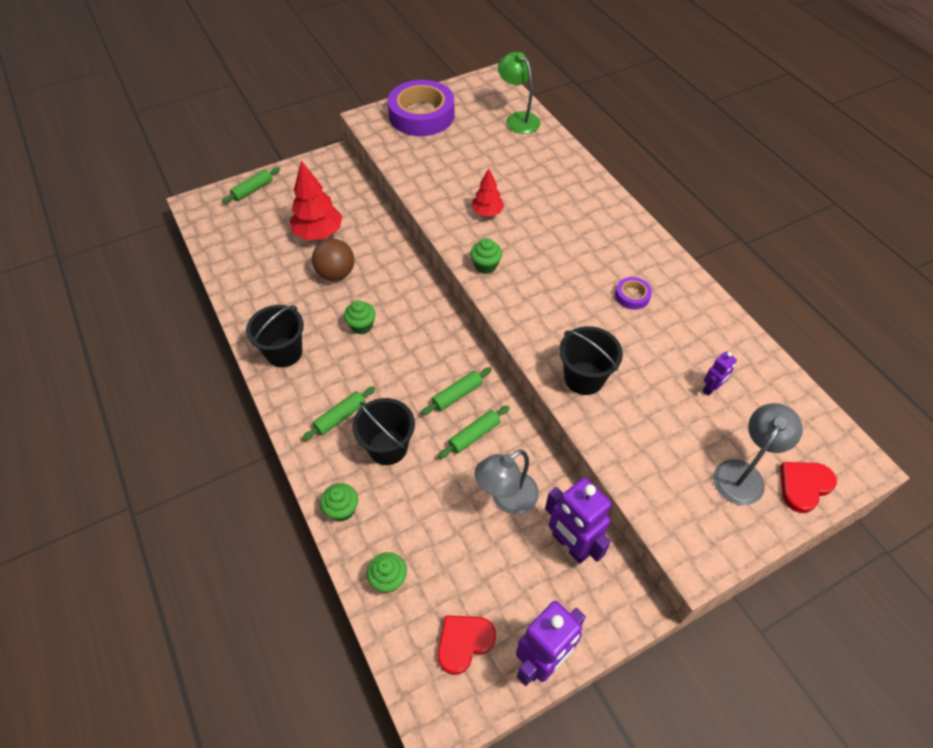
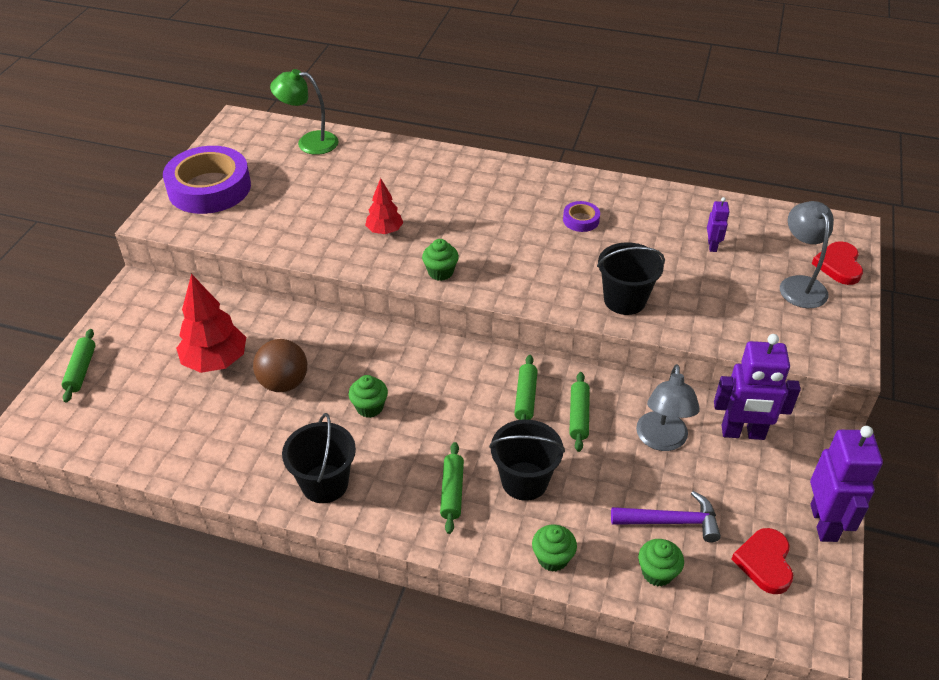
camera: 45 degrees left, 10 degrees down
(440, 556) = (671, 521): none -> purple hammer

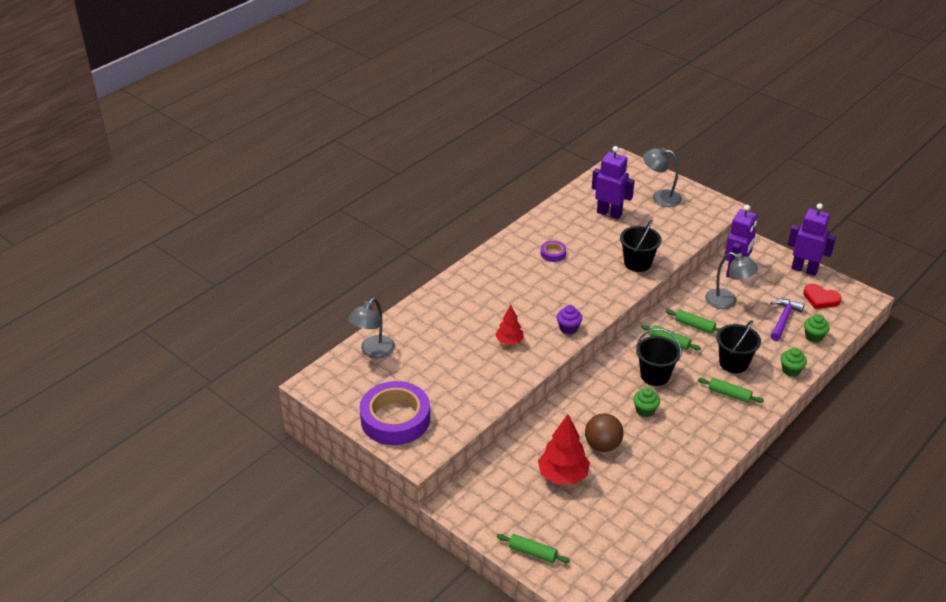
camera: 65 degrees left, 5 degrees down
(309, 142) = (373, 351): green lamp -> grey lamp
(325, 483) = (700, 447): black bucket -> black bucket (655, 375)
(440, 272) = (568, 328): green cupcake -> purple cupcake
(712, 246) = (609, 213): purple robot -> purple robot, size x2.03
(838, 265) = (652, 178): red heart -> none

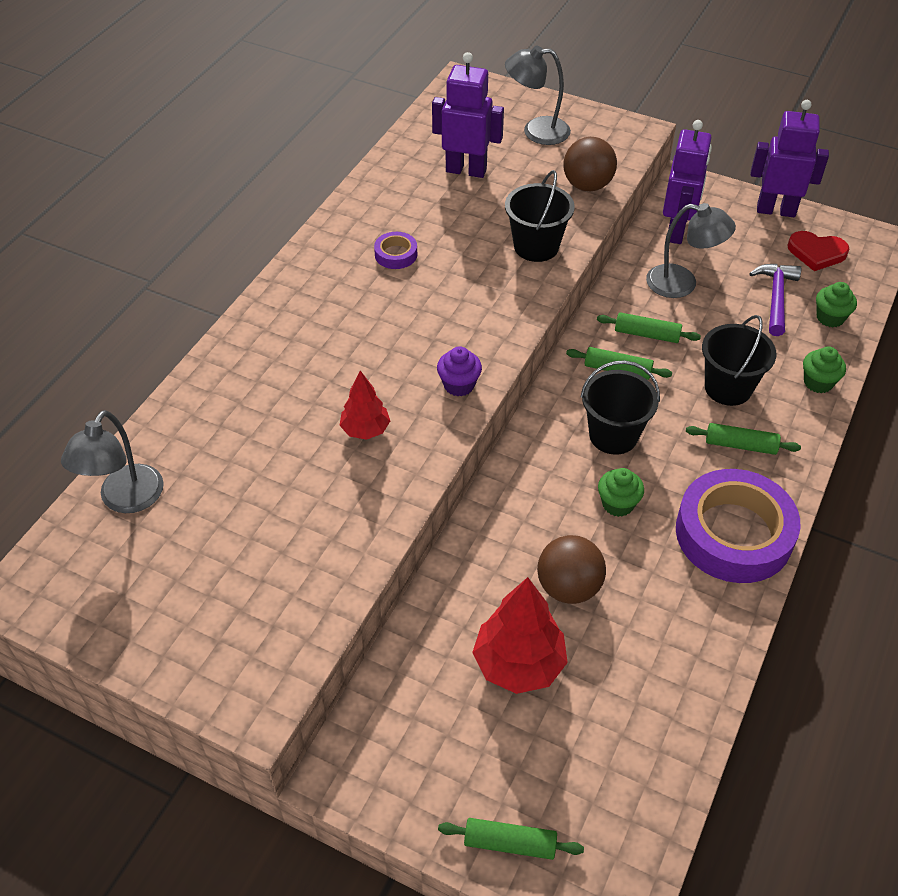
camera: 15 degrees left, 10 degrees up
(395, 419) = (195, 633): purple tape -> purple tape (733, 534)
(681, 234) = (587, 185): none -> brown ball

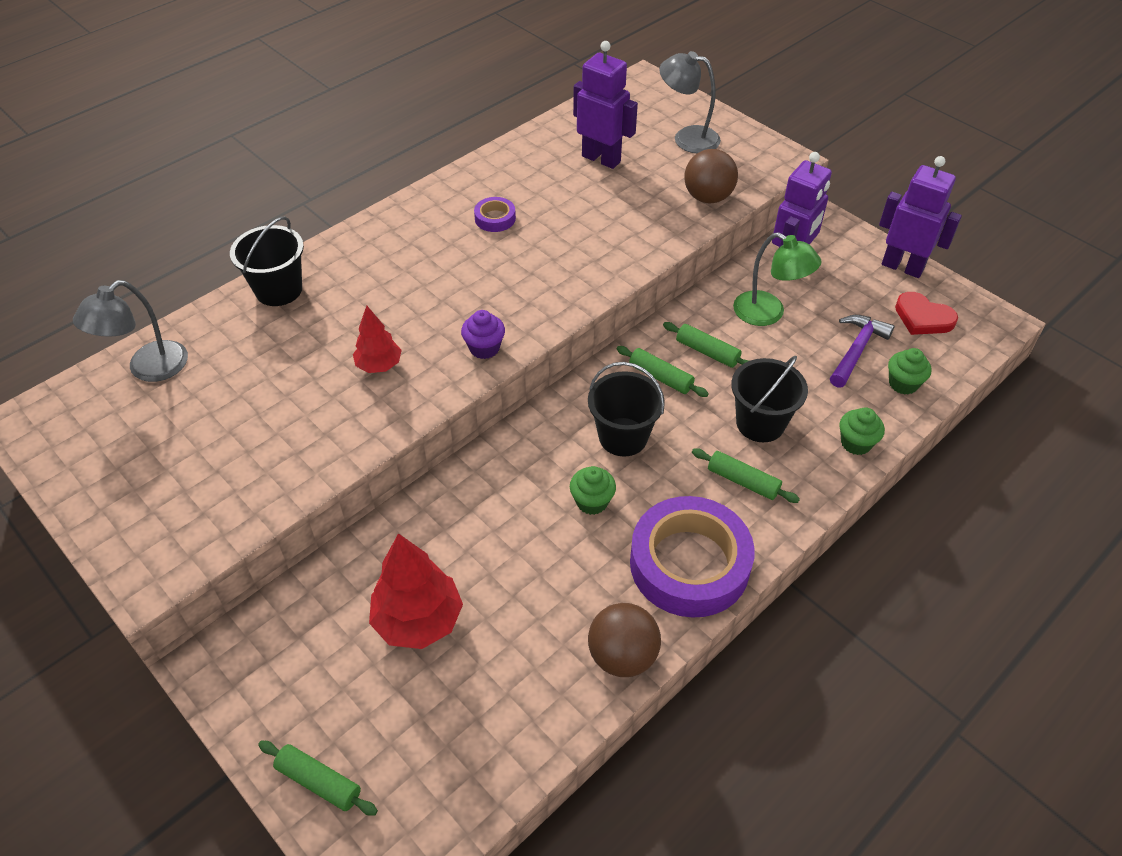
camera: 20 degrees right, 0 degrees up
(536, 246) = (627, 242): black bucket -> black bucket (279, 290)
(568, 587) = (503, 565): brown ball -> brown ball (622, 656)
(682, 284) = (768, 313): grey lamp -> green lamp

